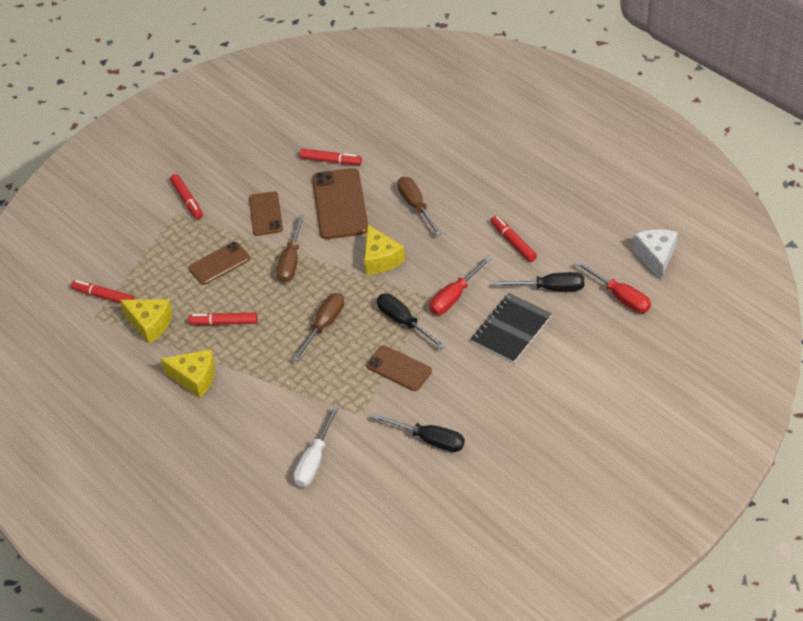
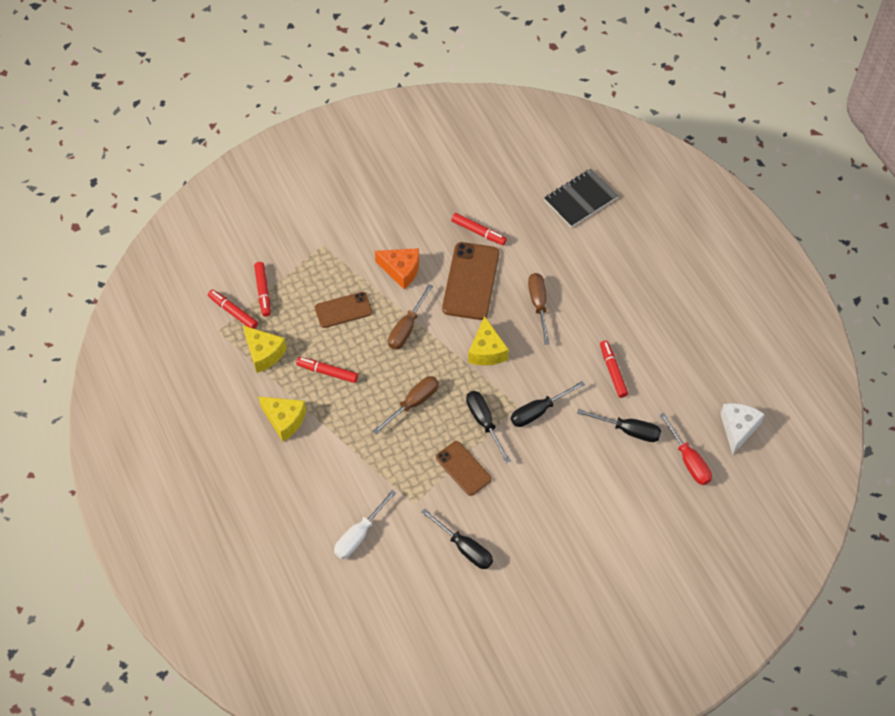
camera: 15 degrees right, 10 degrees up
(187, 200) = (336, 234): red marker -> red marker (263, 291)
(265, 214) = (401, 270): brown phone -> orange cheese
(454, 297) = (538, 411): red screwdriver -> black screwdriver
(511, 329) = (577, 461): black notebook -> black notebook (580, 199)

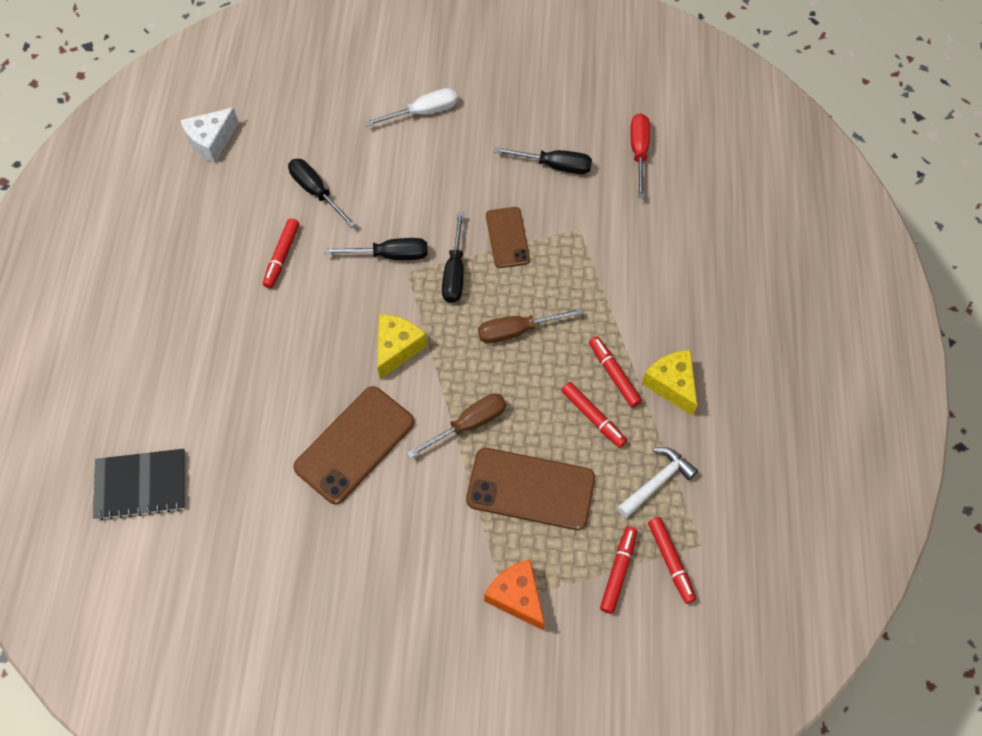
camera: 150 degrees left, 5 degrees up
(264, 353) = (657, 481): yellow cheese -> white hammer
(343, 310) = (530, 489): brown phone -> brown phone, size x1.62
(359, 535) = (652, 226): white screwdriver -> white screwdriver (423, 112)
(401, 270) = (428, 505): orange cheese -> orange cheese (517, 597)
(464, 548) = (554, 166): black screwdriver -> black screwdriver turned 120 degrees clockwise
(478, 232) = (298, 508): red marker -> red marker (614, 374)
(538, 305) = (300, 372): brown screwdriver -> none
(688, 460) = (283, 137): red screwdriver -> red screwdriver (639, 152)

